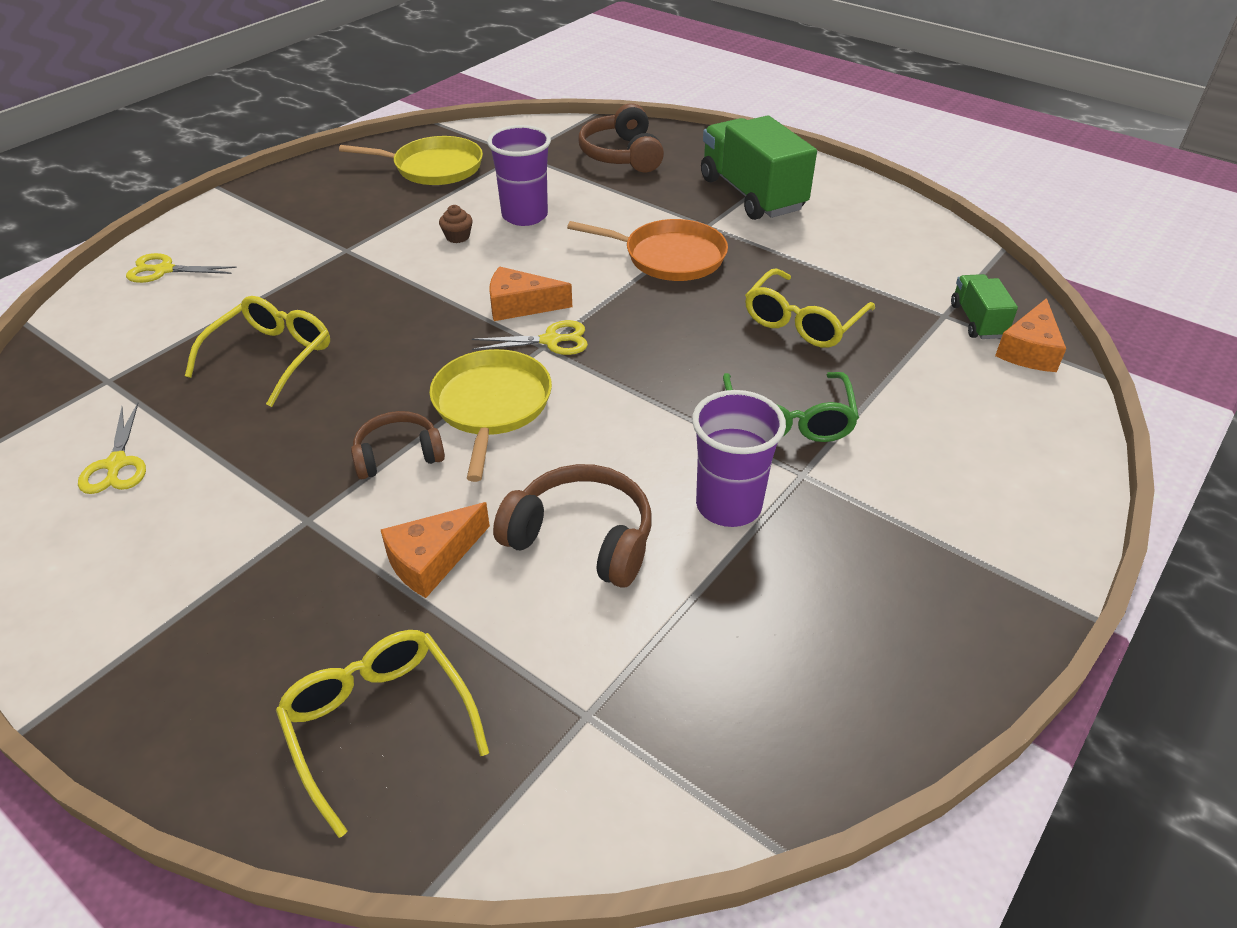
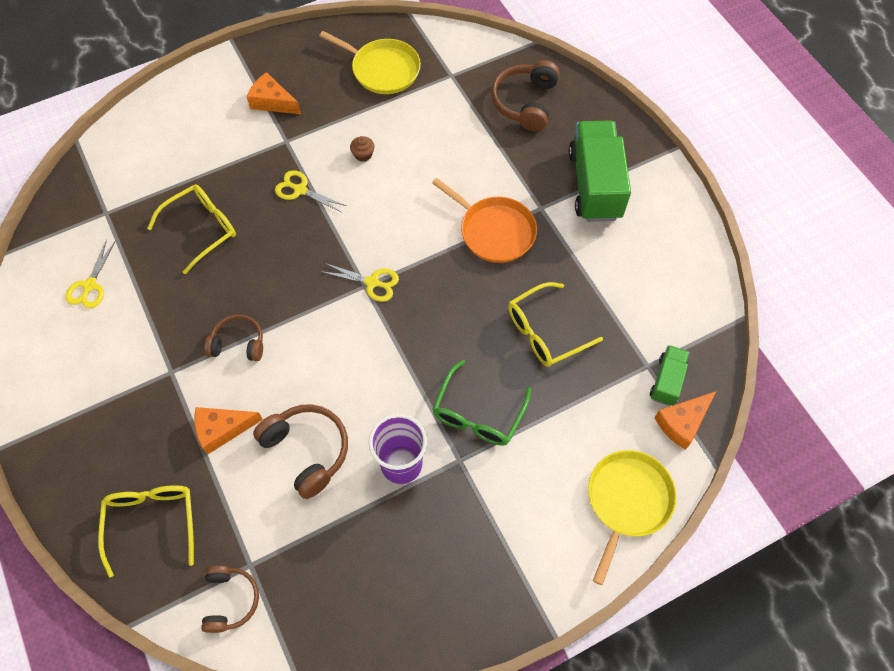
camera: 25 degrees right, 20 degrees up
(164, 270) = (169, 119): yellow scissors -> yellow scissors (300, 190)
(491, 406) = (308, 325): yellow pan -> yellow pan (627, 501)
(520, 305) = (370, 241): orange cheese -> orange cheese (272, 102)
(525, 216) = (419, 148): purple cup -> none
(584, 779) = (230, 600): none -> brown headphones

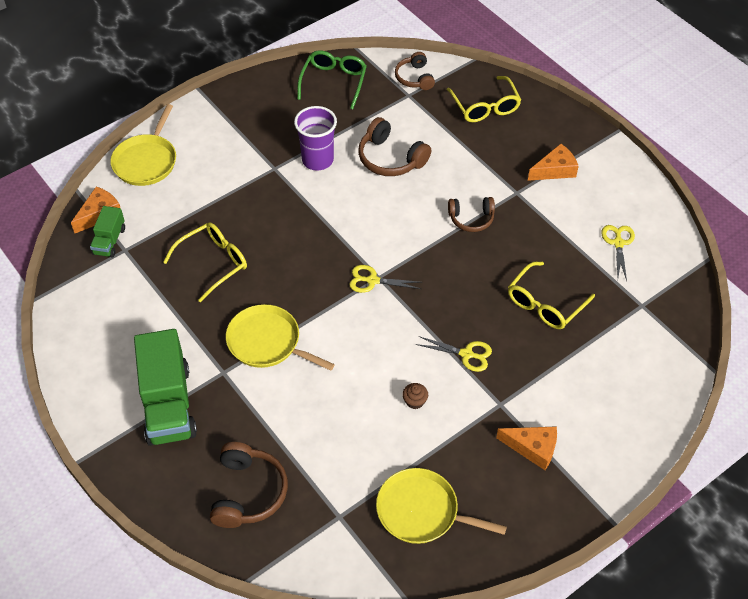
camera: 170 degrees right, 10 degrees down
(222, 429) = (459, 162): orange cheese -> orange cheese (555, 170)
(478, 414) = (264, 198): green glasses -> green glasses (334, 82)
(494, 231) = (267, 342): orange pan -> yellow pan

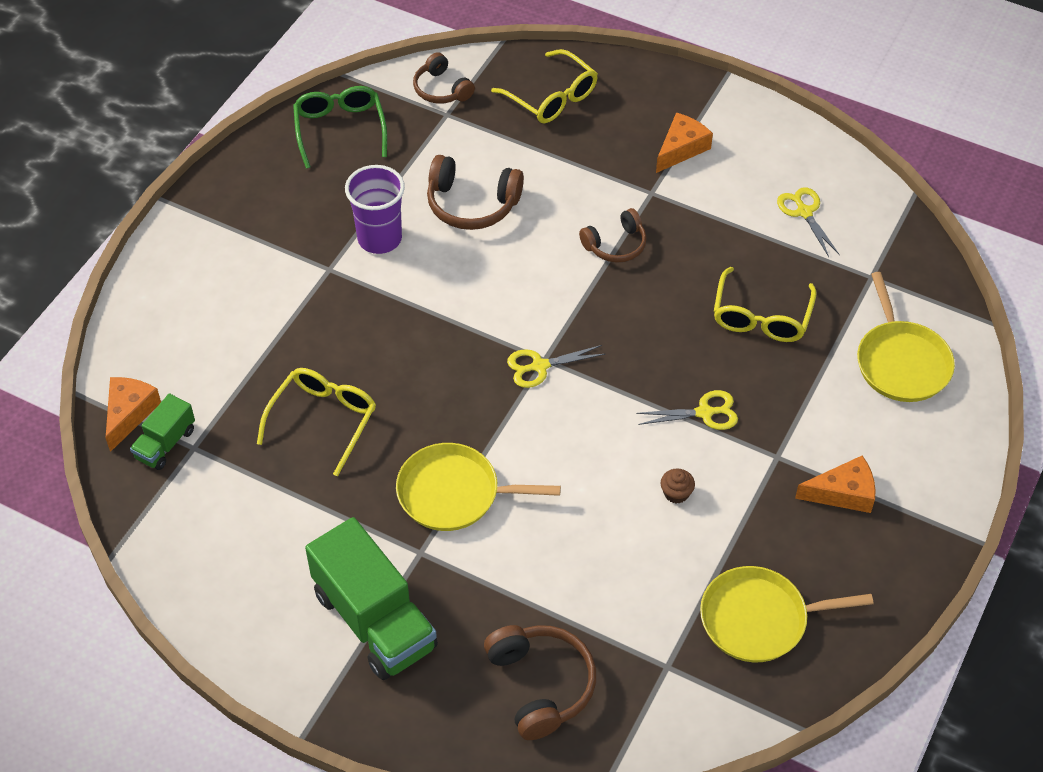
camera: 25 degrees left, 0 degrees up
(109, 241) = (165, 444): green truck -> green truck turned 45 degrees clockwise
(146, 161) = (150, 320): yellow pan -> yellow pan (901, 362)

